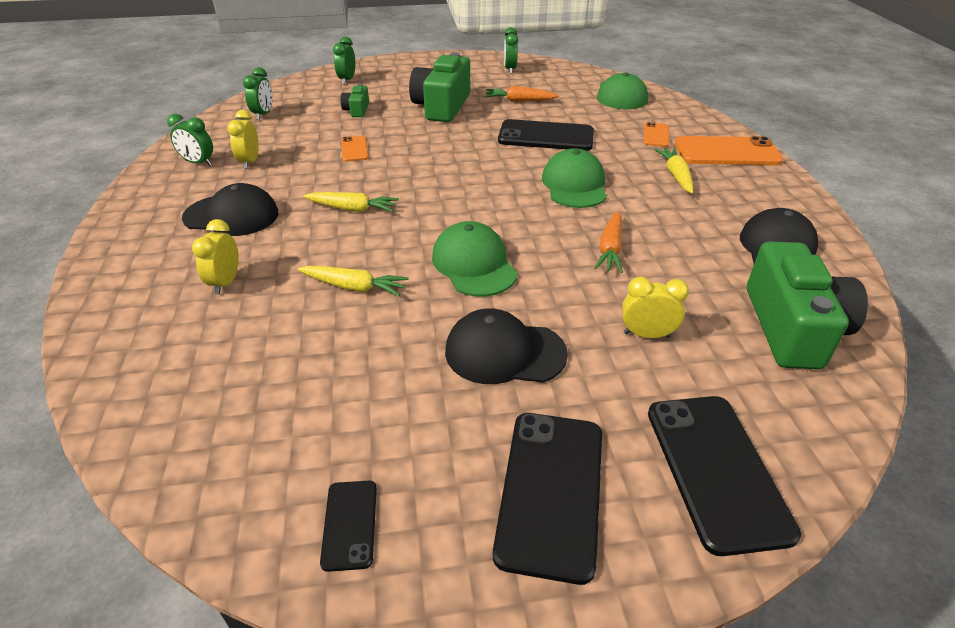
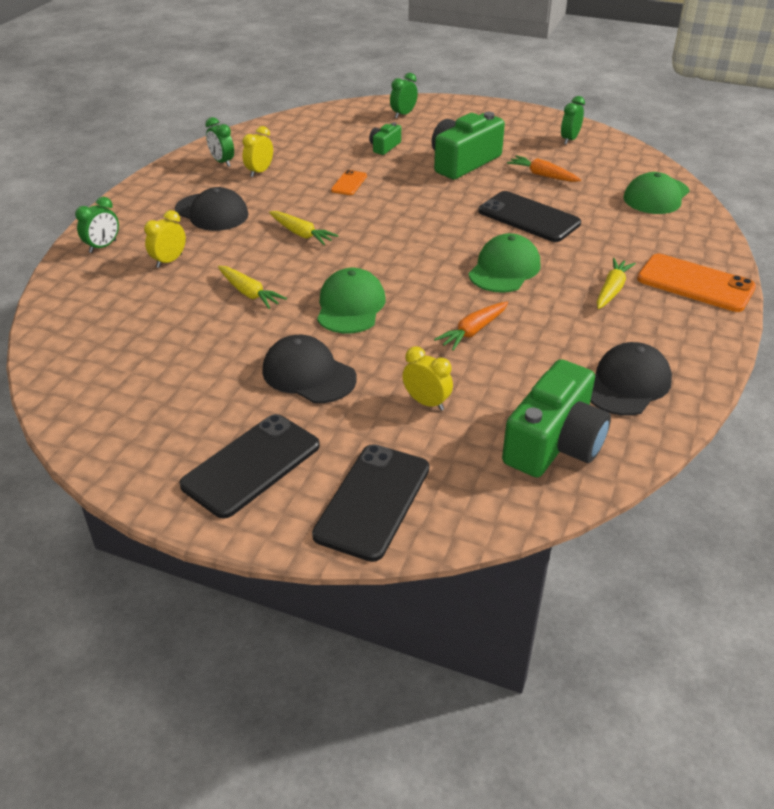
camera: 30 degrees right, 0 degrees up
(263, 114) = (304, 131): green clock -> green clock (103, 246)
(350, 524) = (121, 431): black phone -> none
(656, 135) = (641, 246): orange phone -> none

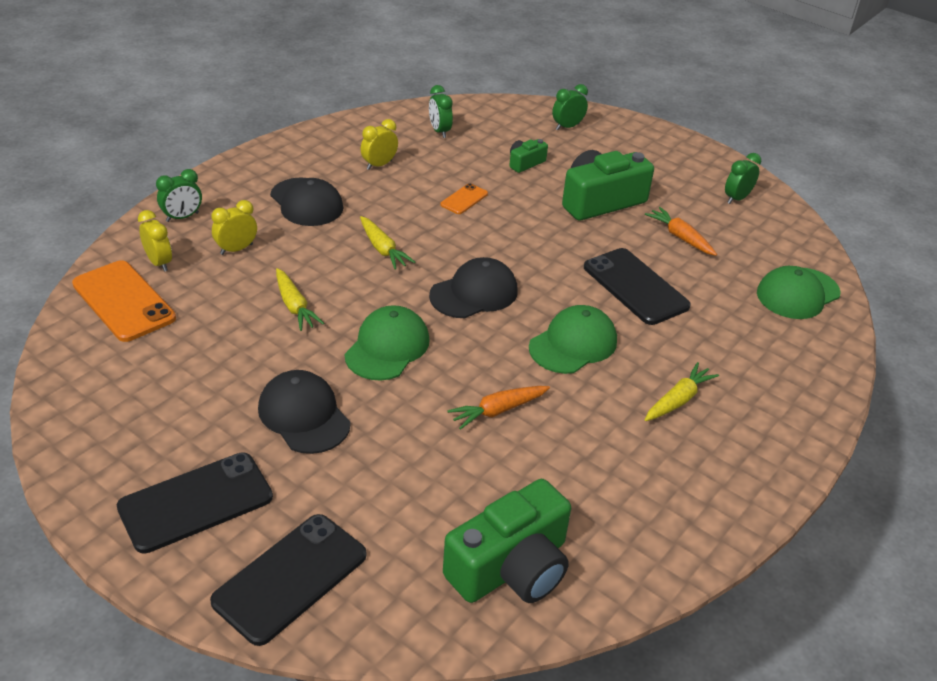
camera: 15 degrees right, 0 degrees up
(222, 162) = (347, 145): green clock -> green clock (439, 131)
(426, 402) = (404, 481): yellow clock -> yellow clock (159, 263)
(627, 384) = (630, 520): black cap -> black cap (474, 293)
(695, 283) = (779, 416): orange phone -> orange phone (124, 301)

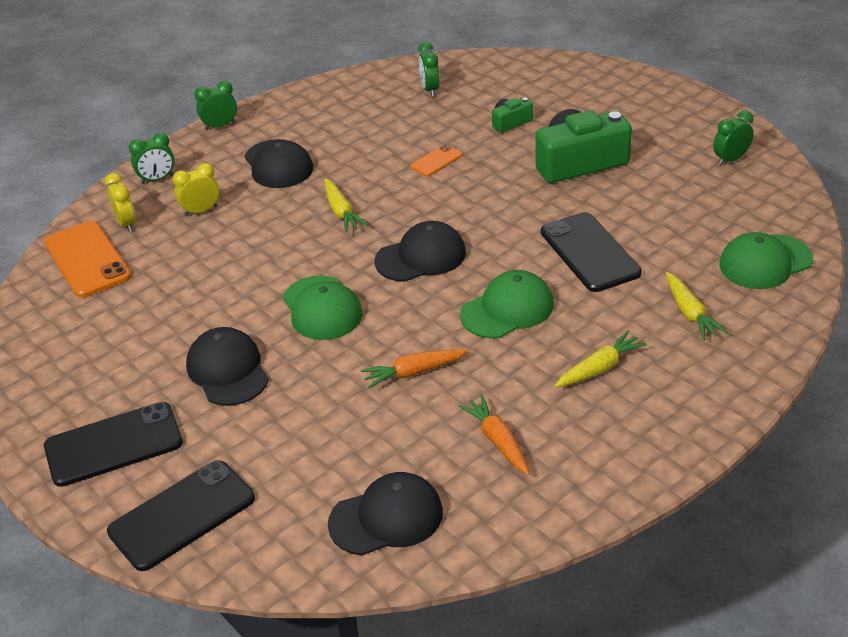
camera: 15 degrees right, 0 degrees up
(294, 306) = (243, 267): yellow carrot -> yellow carrot (690, 313)
(379, 165) = (359, 125): yellow clock -> none
(387, 347) = (322, 308): green cap -> green cap turned 120 degrees clockwise
(511, 567) = (386, 518): green camera -> black cap
(567, 127) = (567, 82): green clock -> green clock (220, 126)
(680, 237) = (654, 201): orange carrot -> orange carrot (498, 441)

